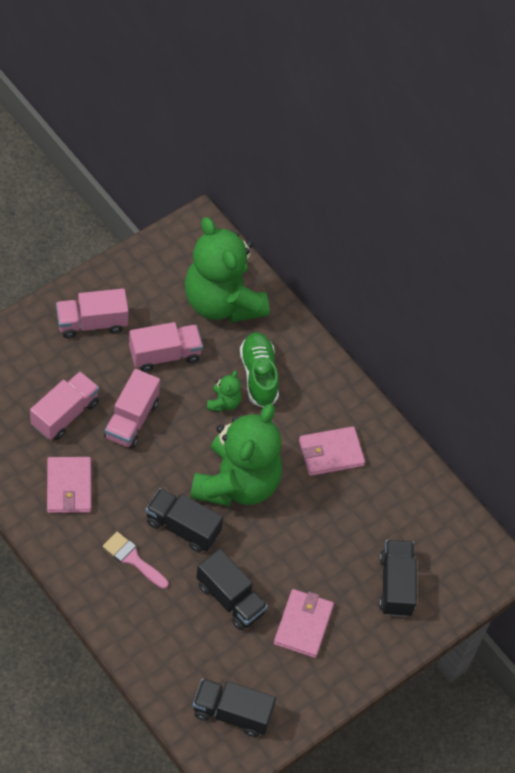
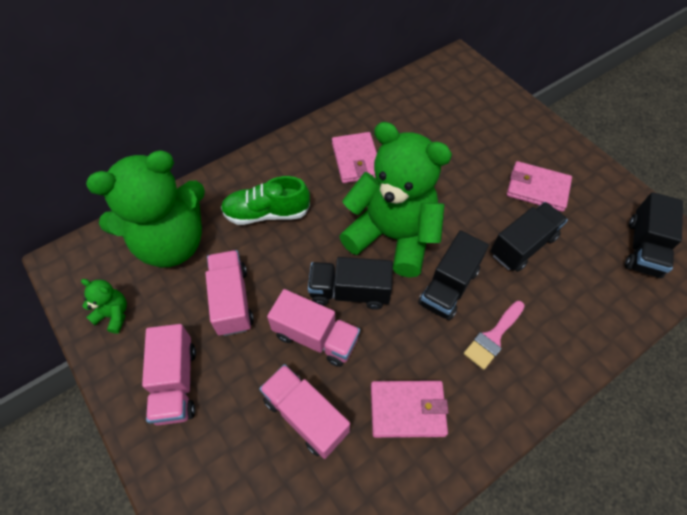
camera: 80 degrees left, 0 degrees up
(224, 402) = (297, 245): green teddy bear -> green teddy bear (113, 315)
(396, 585) = (485, 123): black truck -> black truck (350, 292)

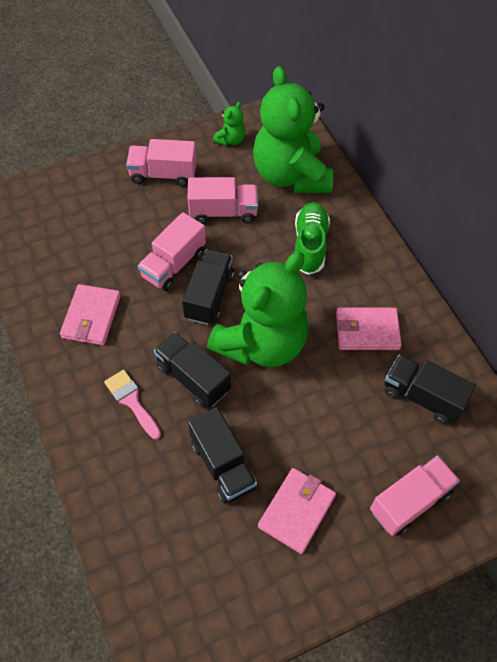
camera: 100 degrees right, 0 degrees up
(305, 416) = (111, 249): pink truck -> pink truck (410, 501)
(643, 248) = (189, 602): black truck -> black truck (422, 397)

